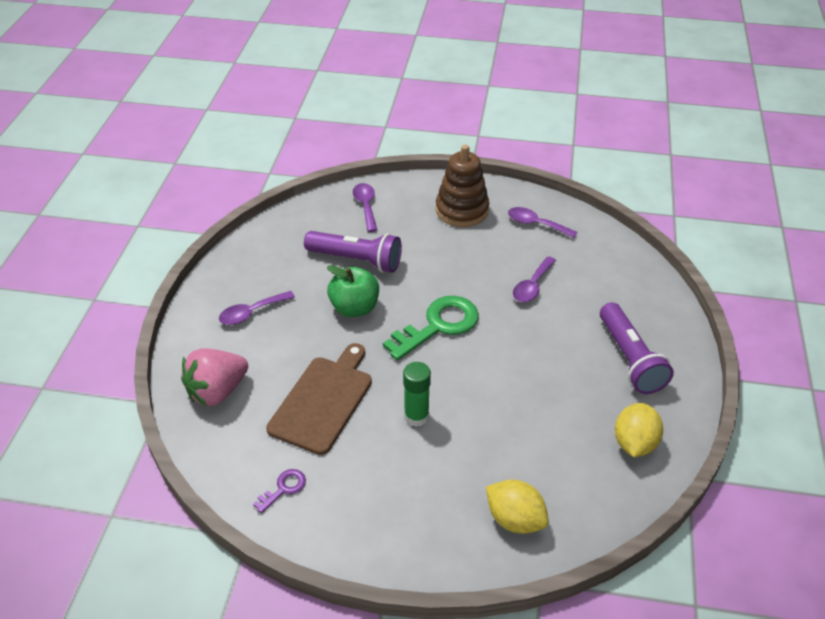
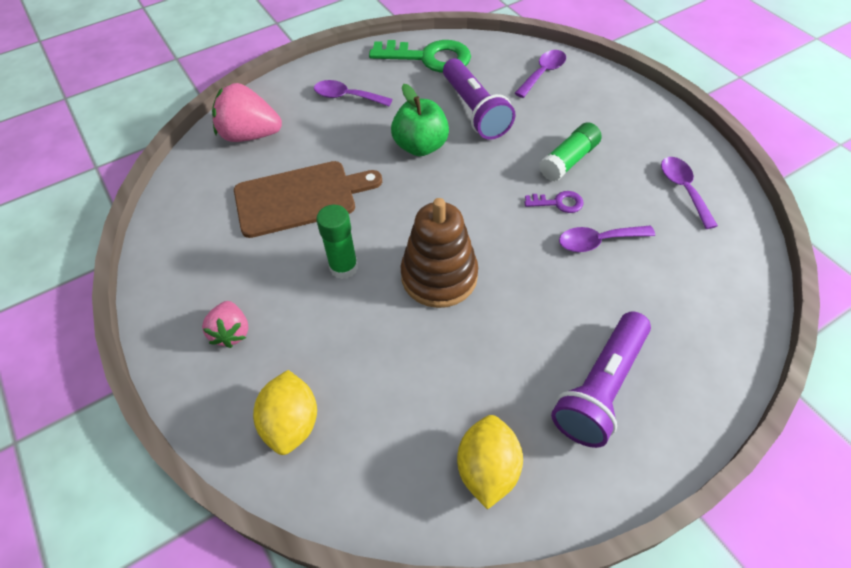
camera: 50 degrees right, 10 degrees up
(284, 488) = (189, 237): purple key -> purple key (558, 203)
(405, 512) = (231, 332): none -> pink strawberry
(438, 325) = (464, 210): green key -> green key (429, 57)
(456, 251) = (568, 160): none -> green glue stick
(462, 210) = (625, 130): brown stacking toy -> brown stacking toy (439, 276)
(634, 443) = (487, 469): yellow lemon -> yellow lemon turned 60 degrees counterclockwise

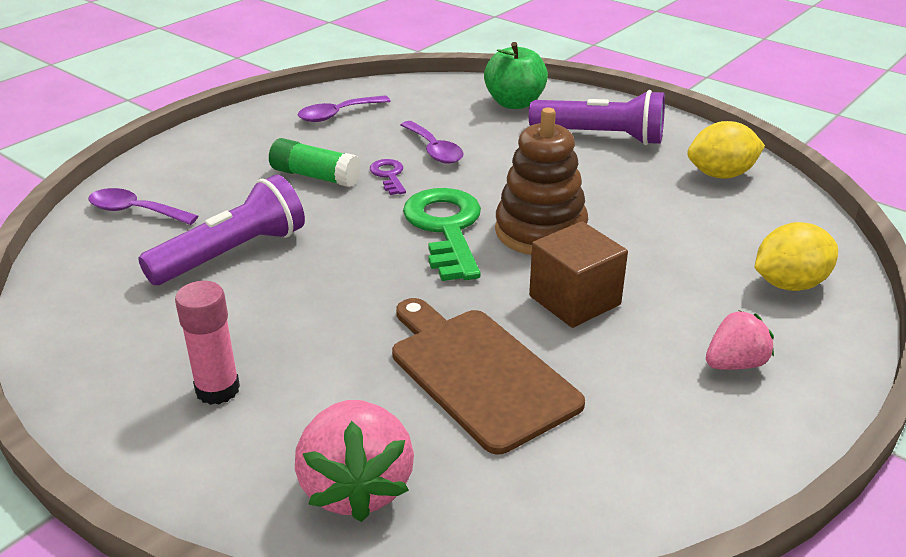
camera: 110 degrees left, 20 degrees down
(344, 267) = (574, 300): green glue stick -> brown cube
(347, 97) = (217, 389): purple spoon -> pink glue stick
(420, 146) = (324, 285): green apple -> green apple (514, 103)
(429, 57) = (92, 320): green key -> green key (445, 228)

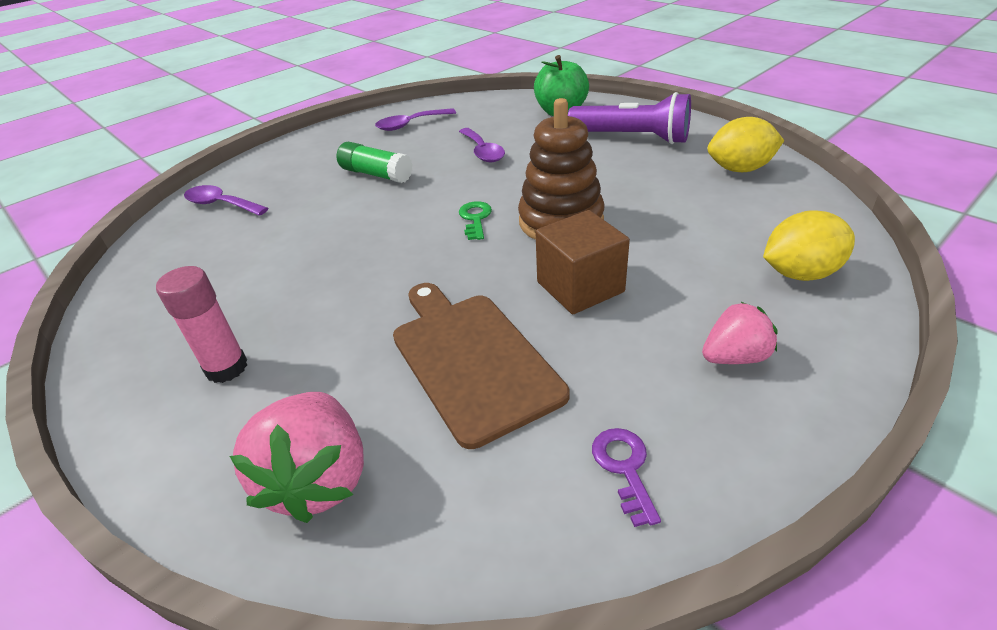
camera: 10 degrees right, 5 degrees up
(232, 253) = (285, 240): purple flashlight -> none
(389, 175) = (438, 173): purple key -> purple key (624, 468)
(445, 228) = (475, 218): green key -> green key, size x0.47

